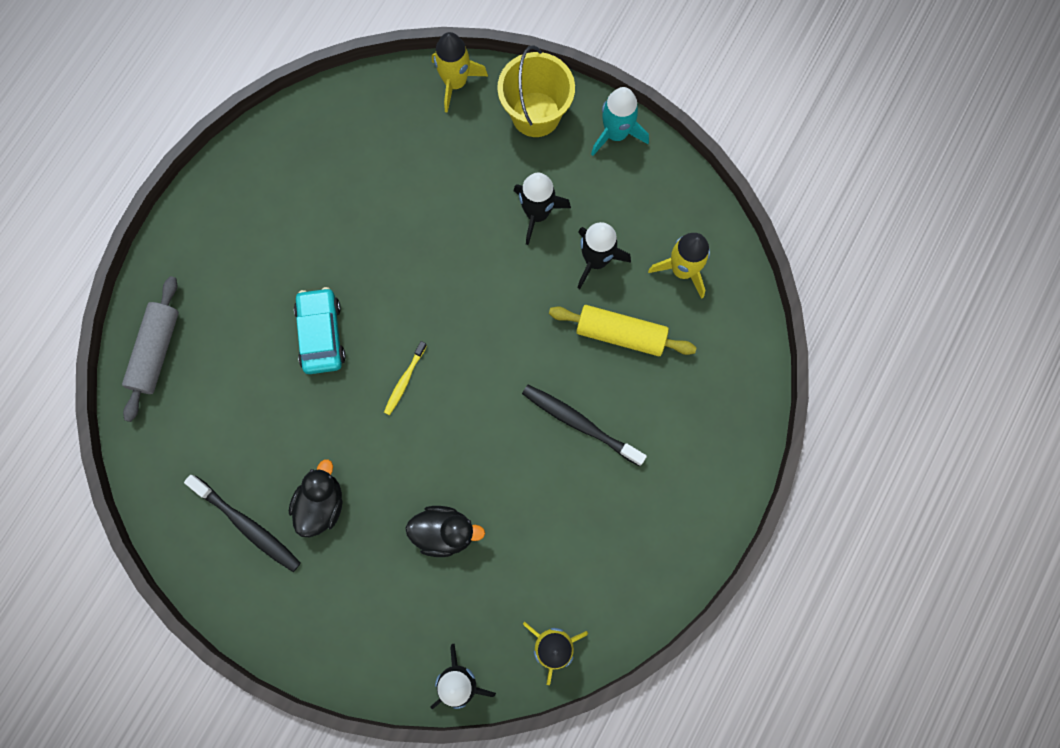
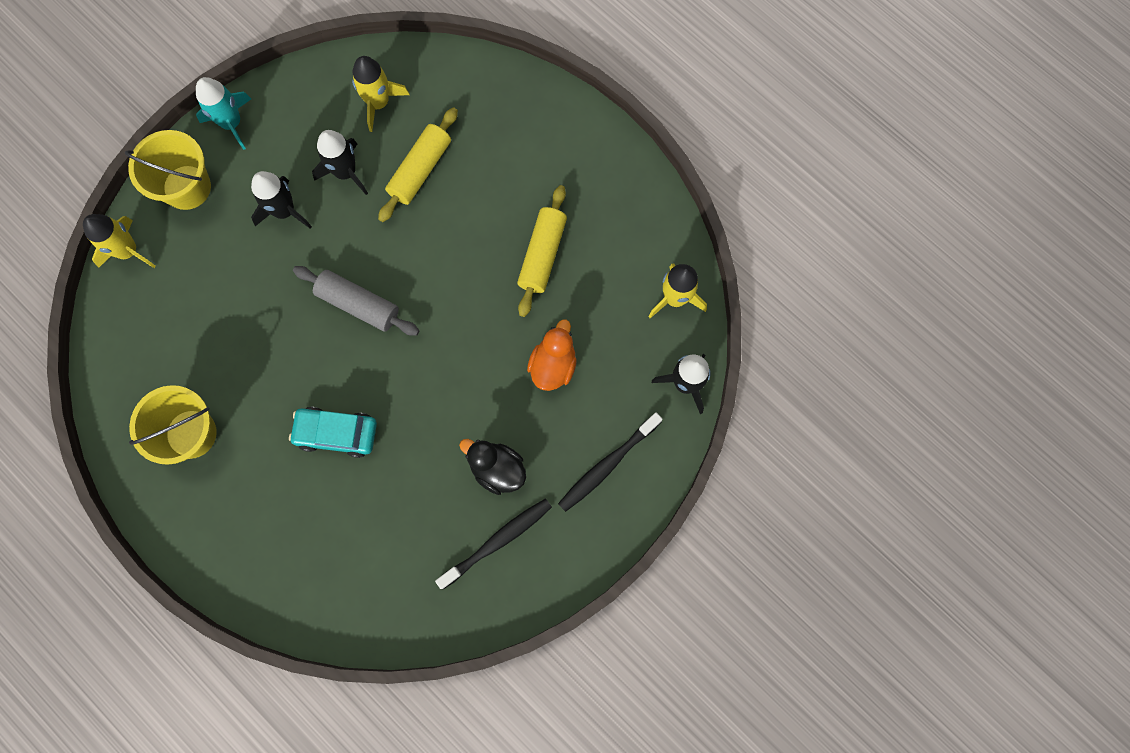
camera: 75 degrees left, 0 degrees up
(156, 351) = (302, 596): grey rolling pin -> grey rolling pin (358, 304)
(289, 199) = (191, 433): none -> yellow bucket
(404, 380) = (404, 367): yellow toothbrush -> none
(444, 532) = (553, 365): black duck -> orange duck
(562, 488) = (542, 254): none -> yellow rolling pin
(580, 423) = (490, 225): black toothbrush -> black toothbrush (607, 465)

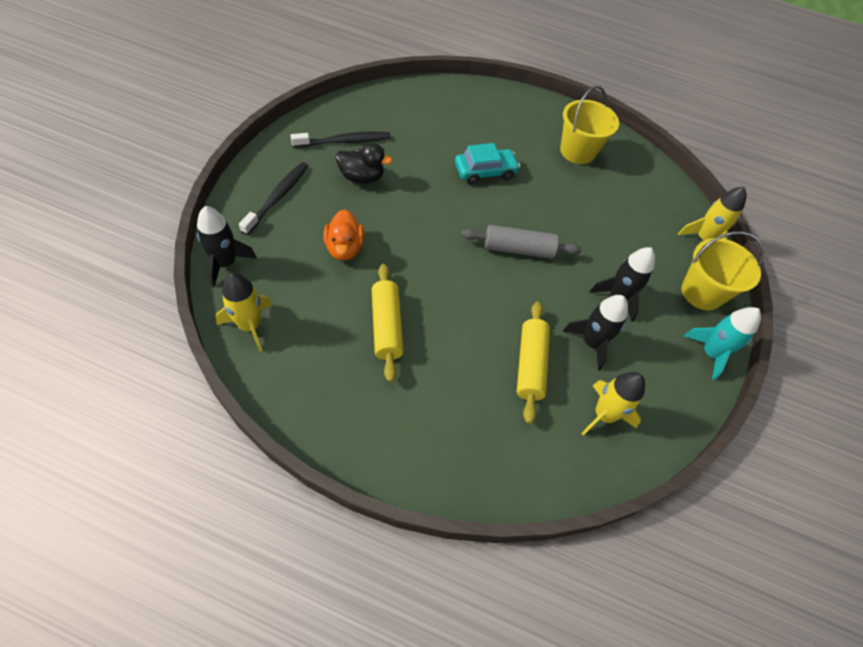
camera: 150 degrees right, 20 degrees down
(497, 541) = (344, 141): black toothbrush -> black toothbrush turned 135 degrees counterclockwise

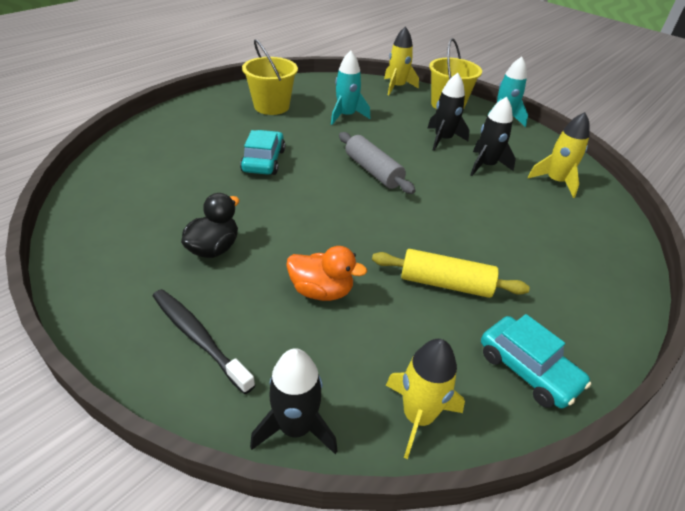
camera: 65 degrees left, 15 degrees down
(312, 392) = (528, 369): none -> turquoise car
(344, 141) = (140, 248): black toothbrush -> none
(518, 249) = (373, 171): grey rolling pin -> grey rolling pin turned 60 degrees counterclockwise
(530, 365) = (505, 203): yellow rolling pin -> none
(603, 209) = (346, 116): none -> turquoise rocket

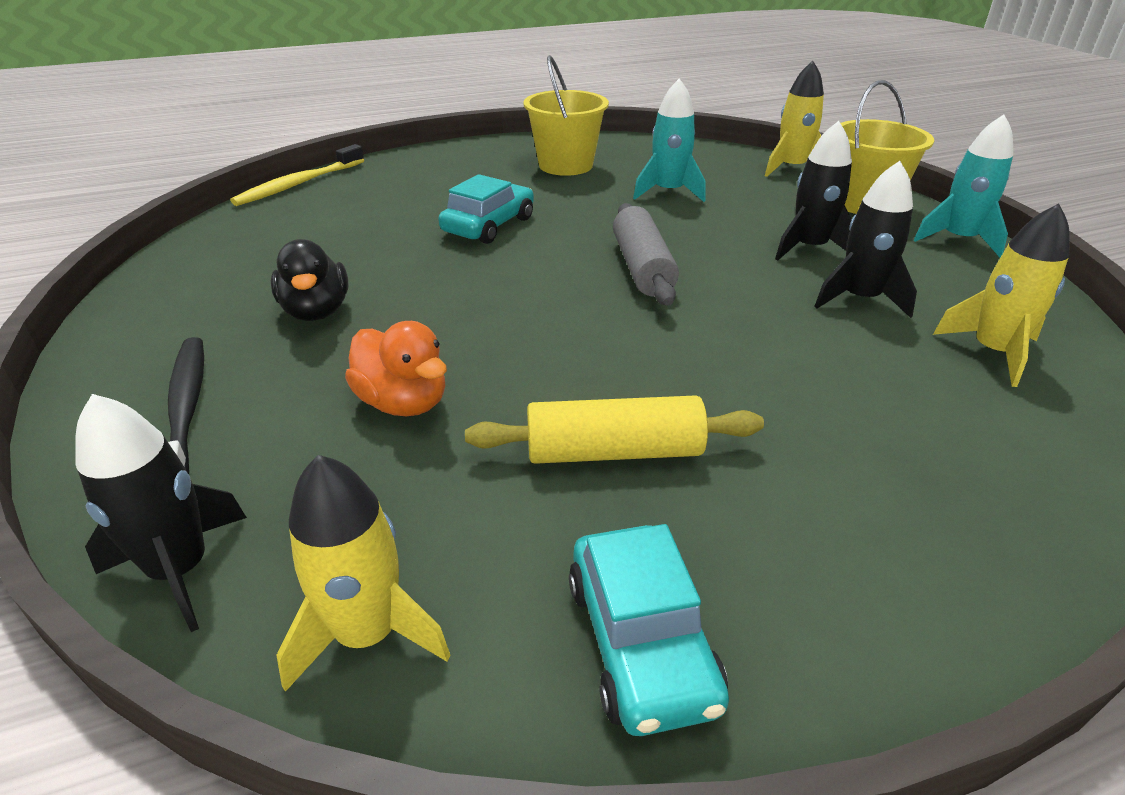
camera: 30 degrees right, 5 degrees down
(102, 154) = (299, 184): none -> yellow toothbrush
(214, 248) = (316, 311): black duck -> black duck turned 105 degrees clockwise
(445, 283) = (614, 451): yellow rolling pin -> yellow rolling pin turned 45 degrees counterclockwise

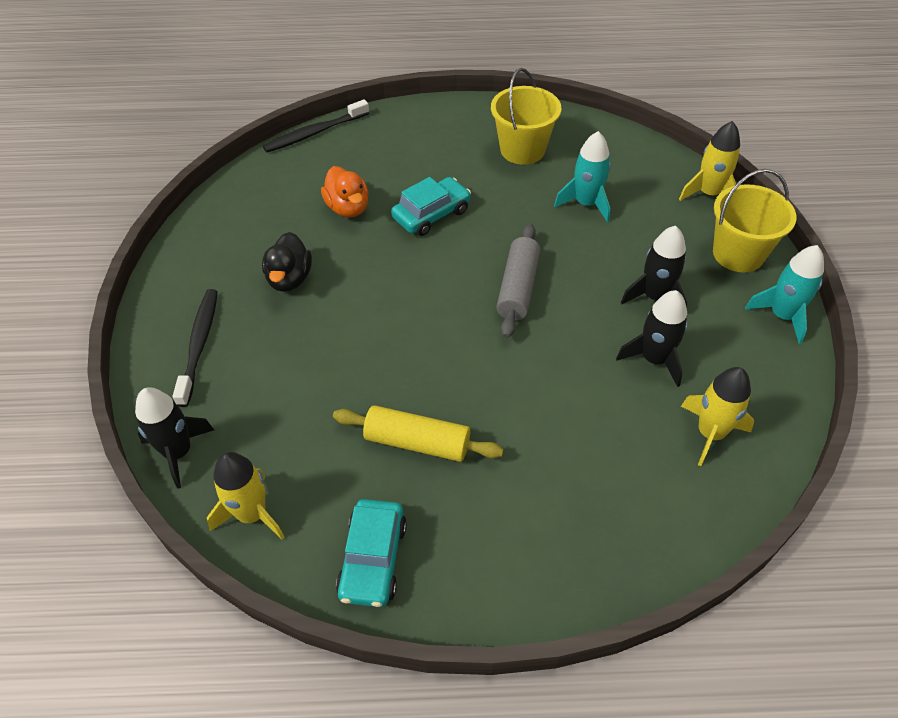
camera: 20 degrees right, 15 degrees up
(299, 184) = (315, 133): yellow toothbrush -> black toothbrush
(403, 402) = (316, 372): orange duck -> orange duck (348, 208)

